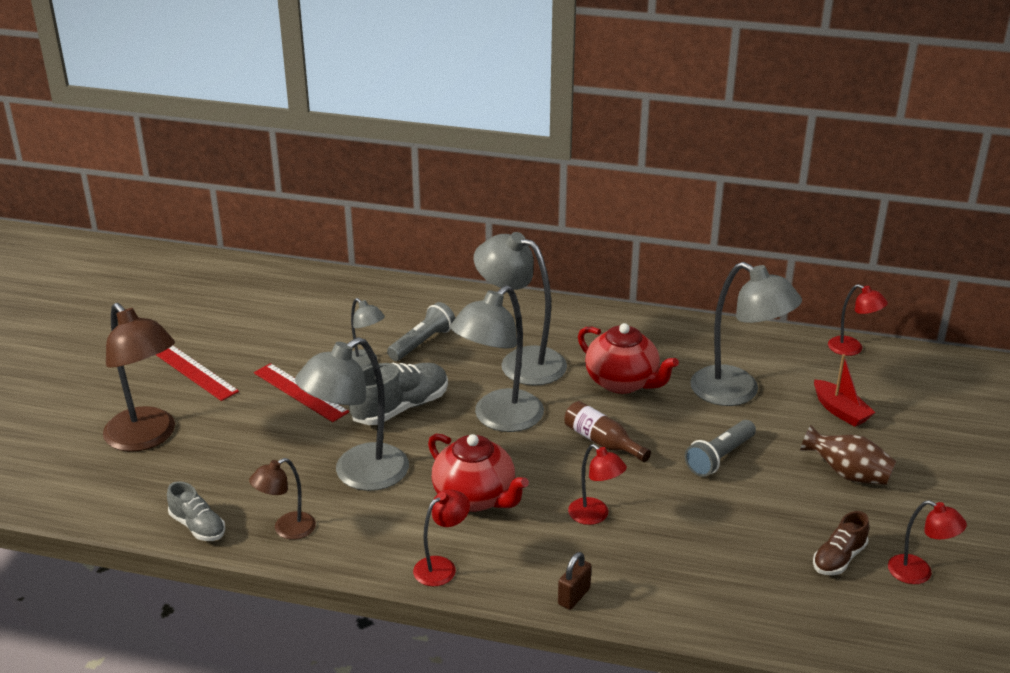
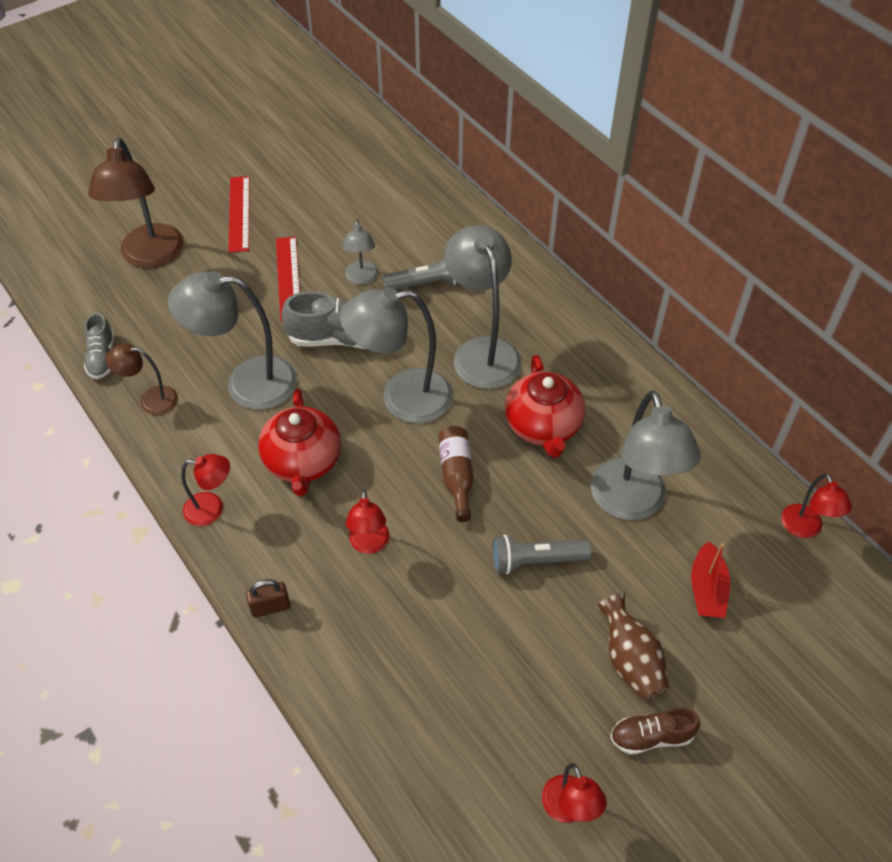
camera: 40 degrees right, 20 degrees up
(839, 558) = (516, 738): brown shoe -> brown shoe (651, 736)

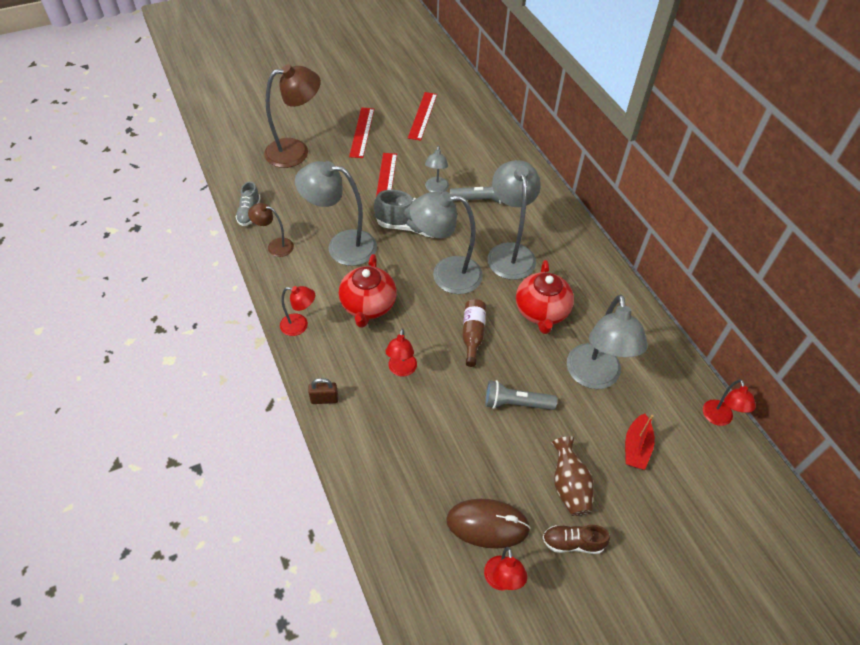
camera: 10 degrees right, 0 degrees up
(150, 256) = (296, 151): brown lamp -> brown lamp turned 120 degrees counterclockwise
(320, 176) = (422, 116): none -> red ruler
(533, 736) = (487, 524): none -> brown mouse

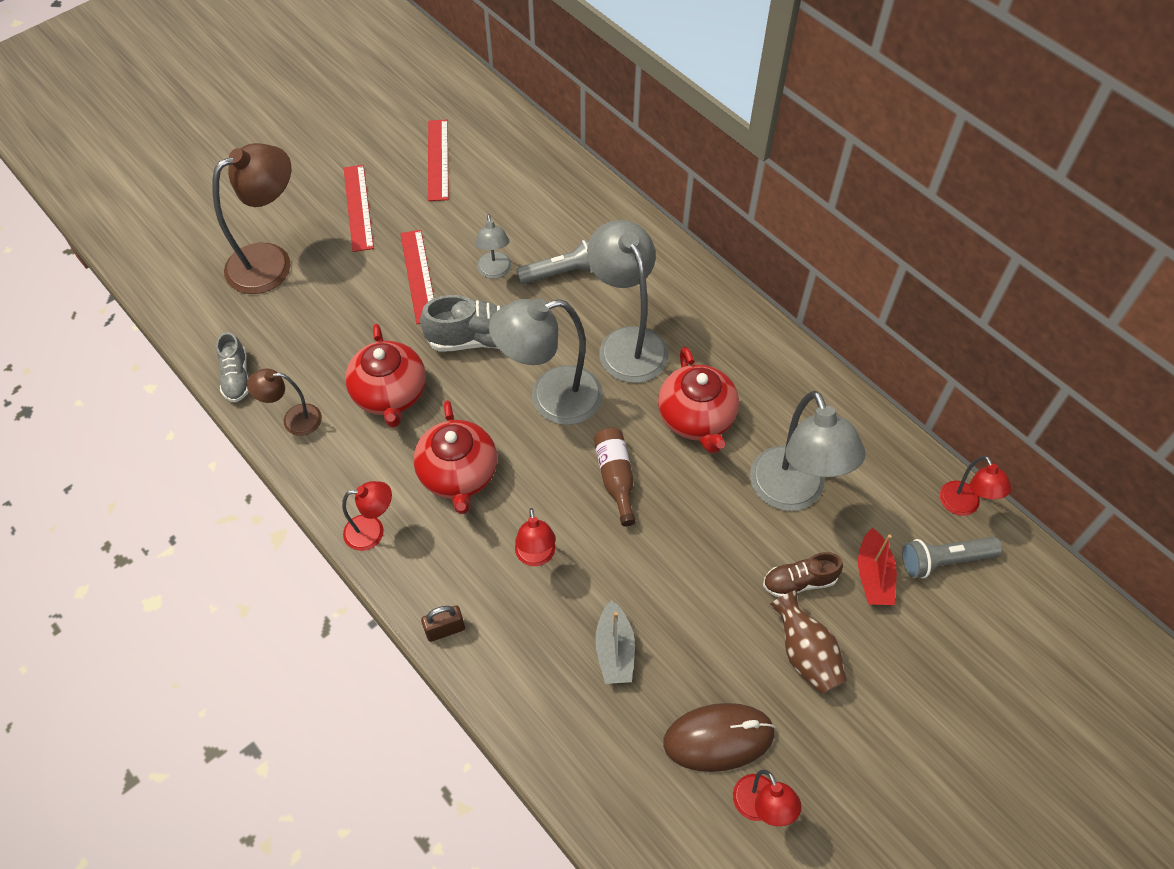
camera: 15 degrees left, 5 degrees up
(342, 246) = (390, 394): grey lamp -> red teapot
(434, 445) = (614, 650): none -> grey boat
(516, 403) = (703, 560): grey flashlight -> grey flashlight (944, 560)
(573, 543) = (832, 729): brown shoe -> brown shoe (799, 582)

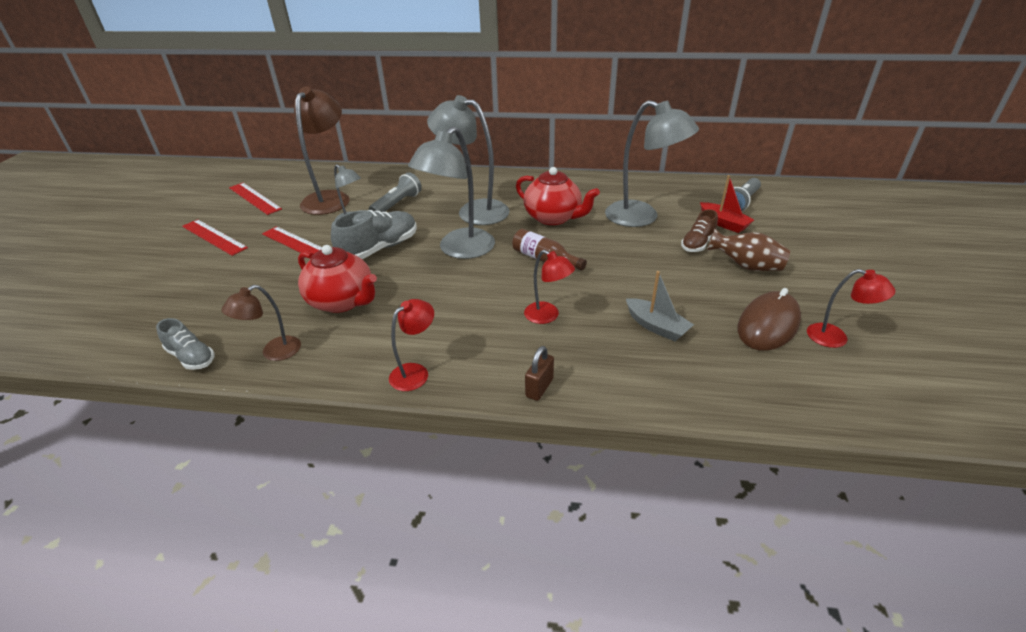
camera: 40 degrees left, 20 degrees down
(271, 262) = (162, 288): brown lamp -> brown lamp (330, 198)
(458, 475) = (443, 310): red teapot -> none
(963, 506) = (717, 184): red lamp -> none

